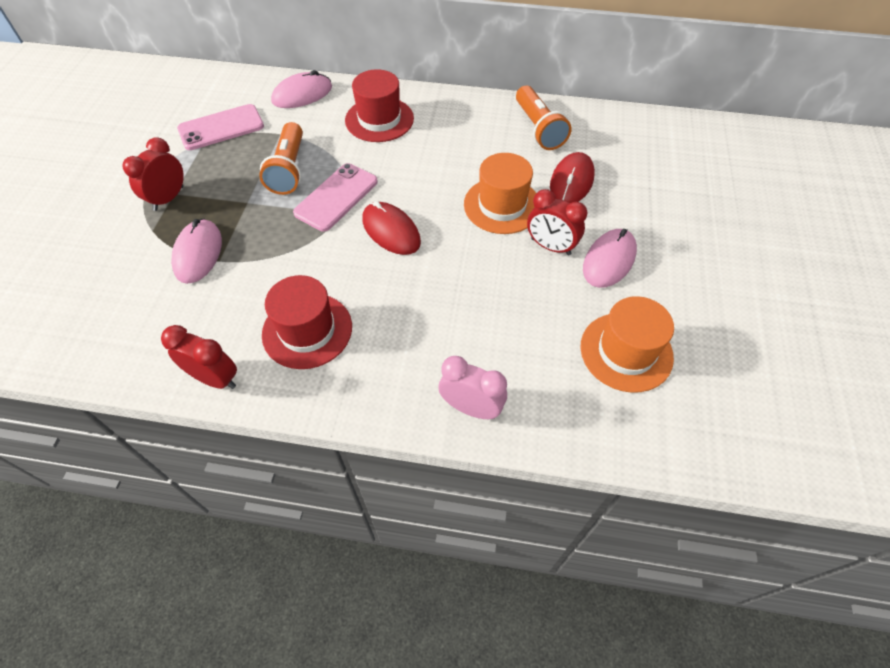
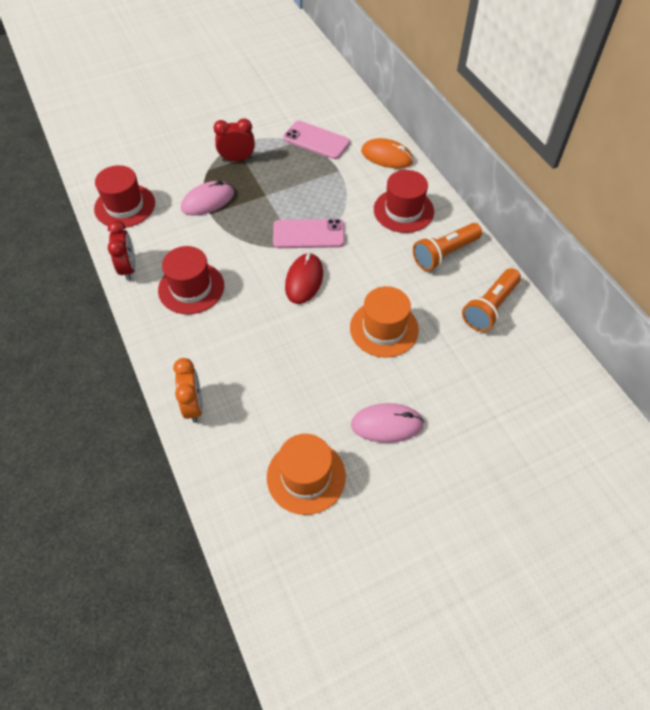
camera: 55 degrees right, 0 degrees up
(111, 335) = (125, 206): none -> red hat
(289, 169) = (311, 195): orange flashlight -> orange flashlight (444, 254)
(302, 94) = (387, 156): pink mouse -> orange mouse
(471, 408) = (194, 406): pink clock -> orange clock
(550, 246) = (368, 380): red clock -> none
(571, 181) = (450, 359): red mouse -> none

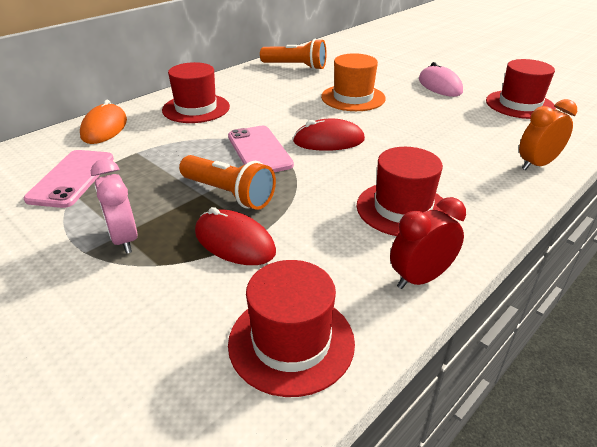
camera: 110 degrees left, 20 degrees down
(208, 201) = (234, 242): pink mouse -> red mouse
(237, 159) = (124, 239): red clock -> pink clock
(306, 476) = (519, 104): orange hat -> red hat
(444, 254) = (247, 86): orange flashlight -> orange flashlight (229, 194)

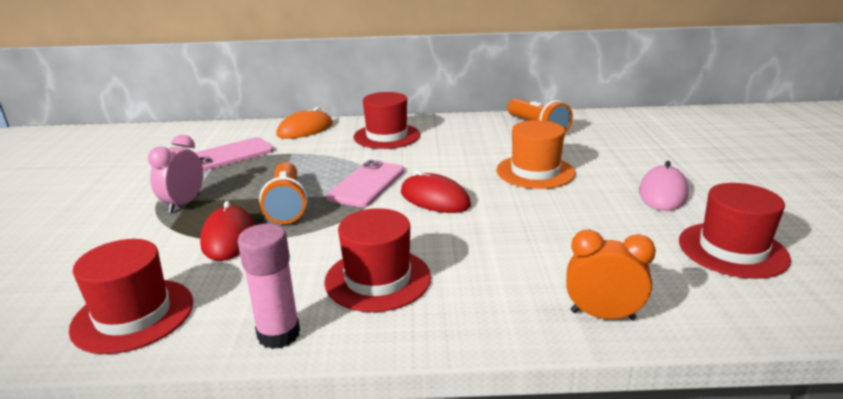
camera: 45 degrees right, 10 degrees down
(420, 278) = (278, 334): red clock -> pink glue stick

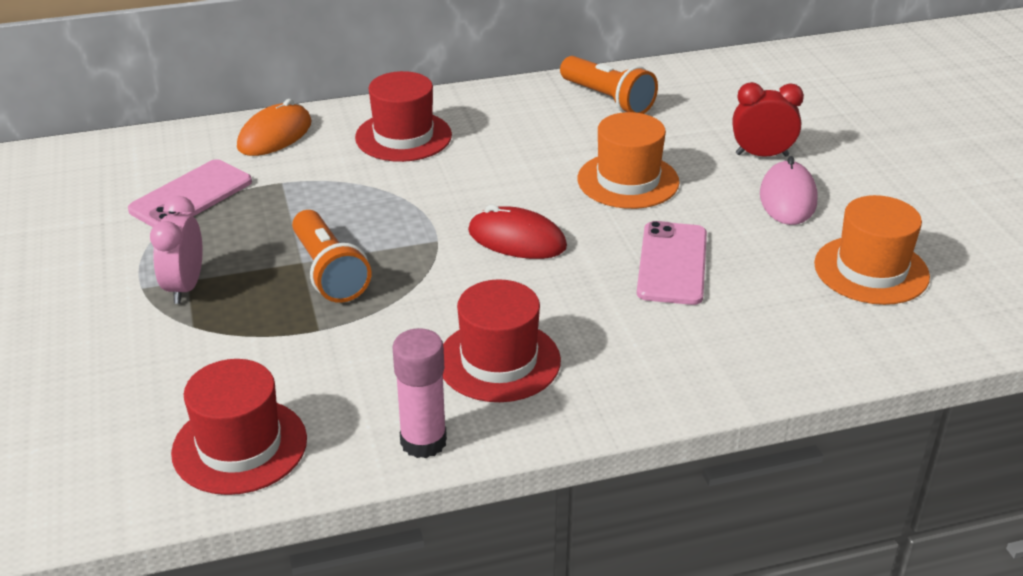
camera: 15 degrees left, 10 degrees up
(228, 237) = (282, 330): red mouse -> none
(367, 184) = (418, 226): pink phone -> pink phone (672, 263)
(602, 315) = (752, 369): orange clock -> none
(646, 165) = (762, 155): none -> red clock
(732, 250) = (871, 270): red hat -> orange hat

